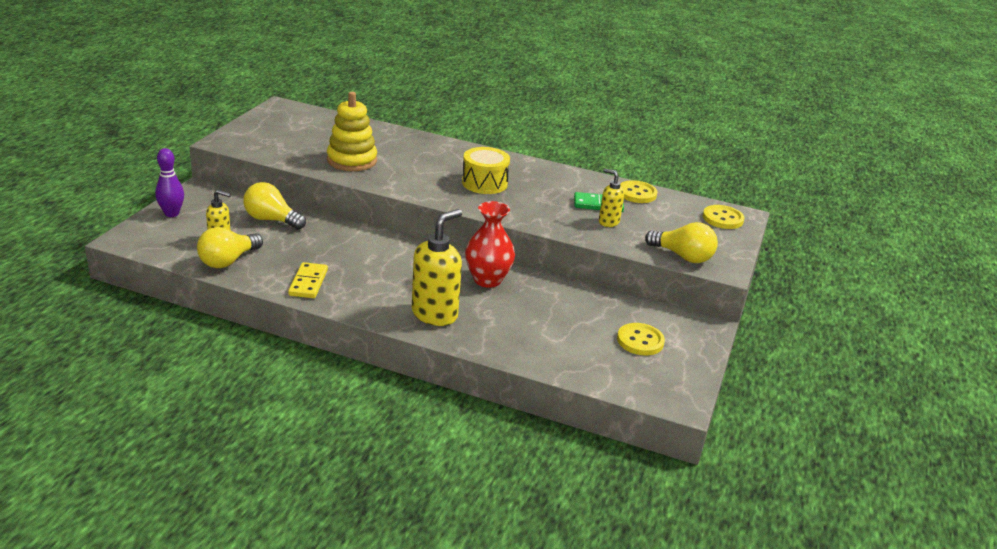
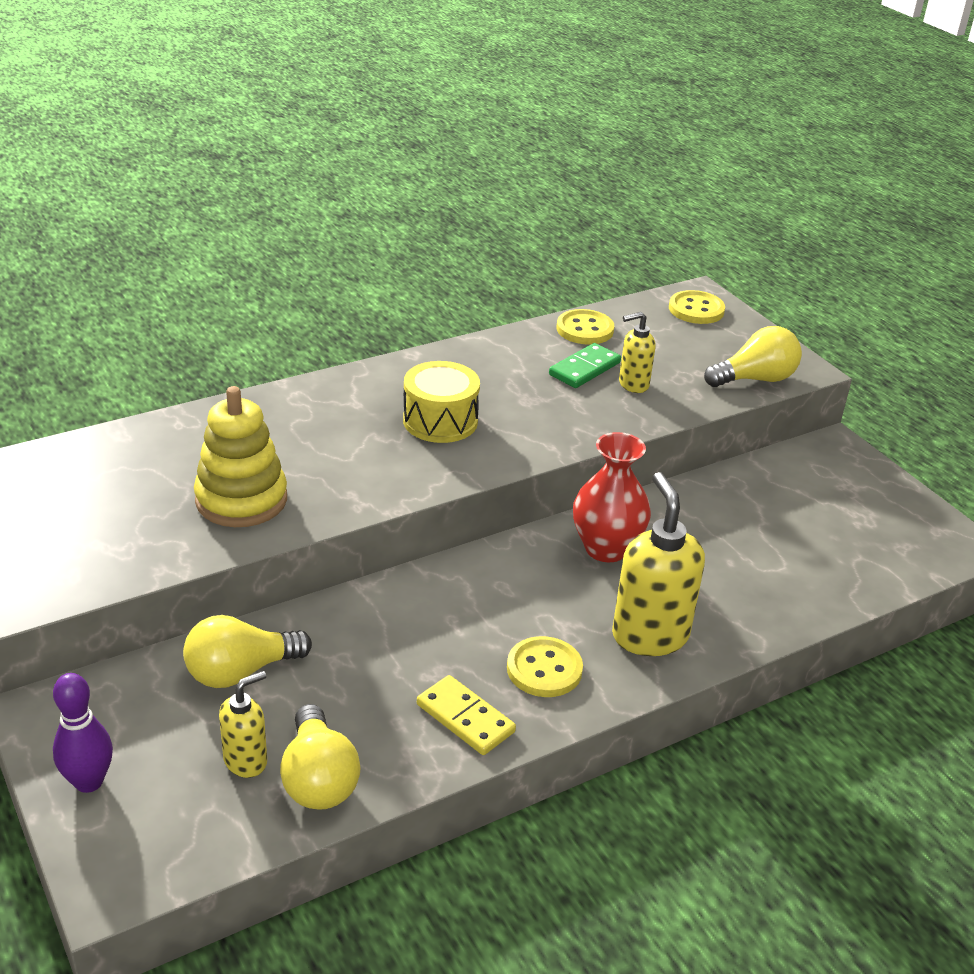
camera: 50 degrees left, 5 degrees up
(640, 341) = (830, 506): yellow button -> yellow button (544, 669)

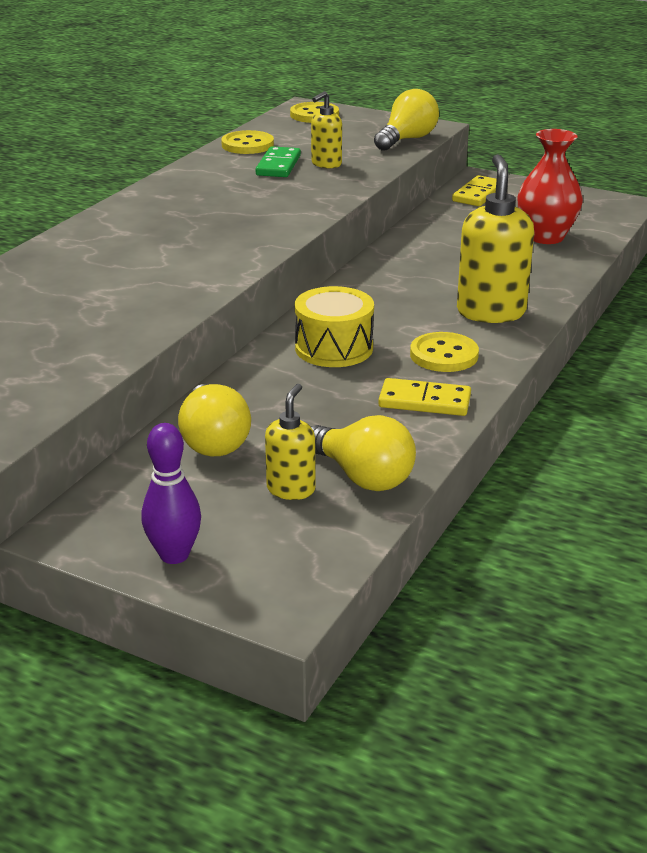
camera: 30 degrees left, 5 degrees down
(240, 671) = (213, 441): yellow light bulb -> yellow light bulb turned 45 degrees counterclockwise
(241, 500) = (107, 313): yellow stacking toy -> none
(440, 421) = (208, 222): yellow drum -> yellow drum (334, 348)
(606, 548) = (399, 277): red vase -> red vase (545, 237)
(649, 635) = (490, 312): yellow soap dispenser -> yellow soap dispenser turned 45 degrees clockwise
(809, 468) = (478, 194): none -> yellow domino

